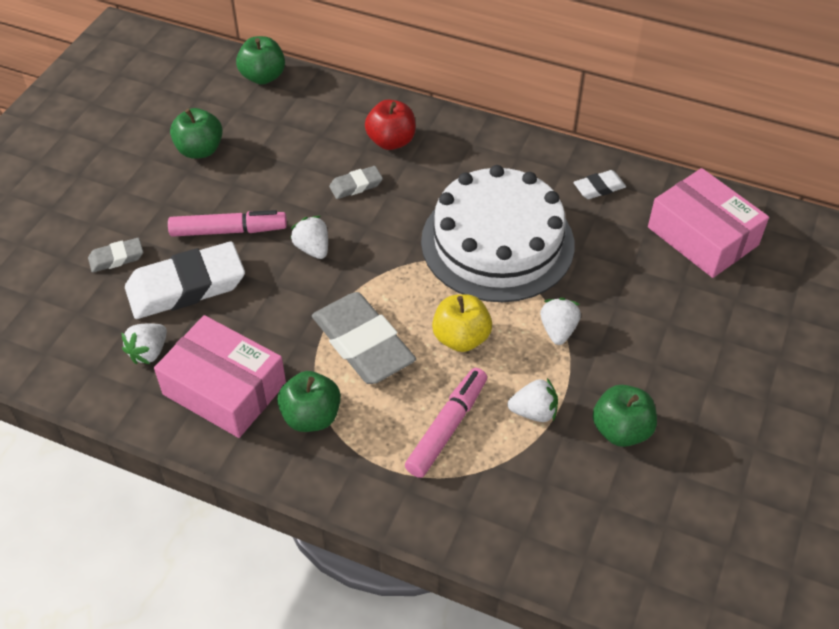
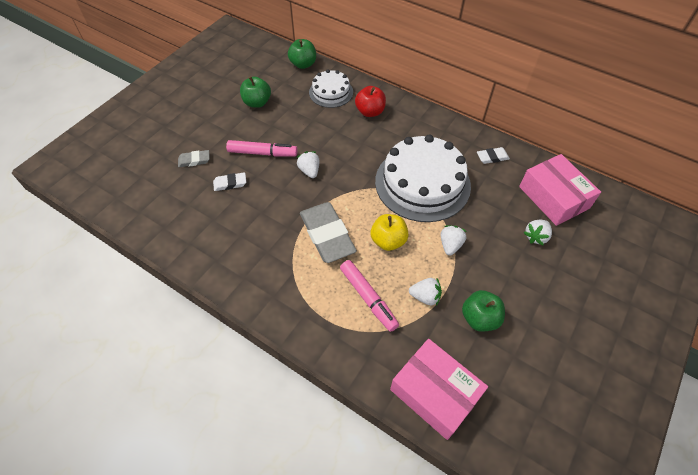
camera: 10 degrees right, 5 degrees up
(149, 352) = (199, 221): white strawberry -> white strawberry (536, 237)
(186, 286) = (230, 183): white eraser -> white eraser, size x0.48
(224, 388) = (238, 250): pink box -> pink box (435, 393)
(311, 416) = (286, 277): green apple -> none
(320, 117) = (331, 92): none -> white cake
(356, 185) = (343, 136): grey eraser -> none
(447, 427) = (368, 298): pink marker -> pink marker turned 105 degrees clockwise

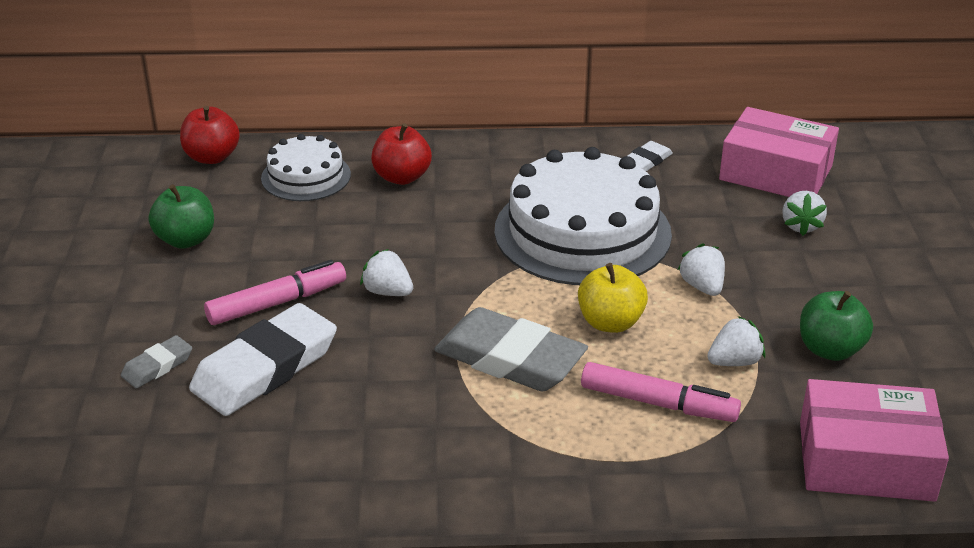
camera: 35 degrees left, 20 degrees down
(230, 183) = (265, 368): white eraser -> white eraser, size x2.10
(303, 64) = (212, 157): green apple -> red apple

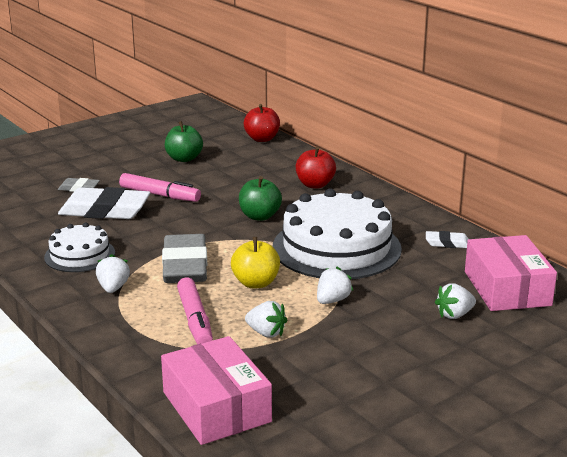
camera: 55 degrees right, 10 degrees down
(306, 176) = (278, 163): white cake -> white cake (79, 255)
(388, 292) = (204, 216): white strawberry -> white strawberry (113, 288)
(830, 349) = (322, 363): green apple -> green apple (259, 216)

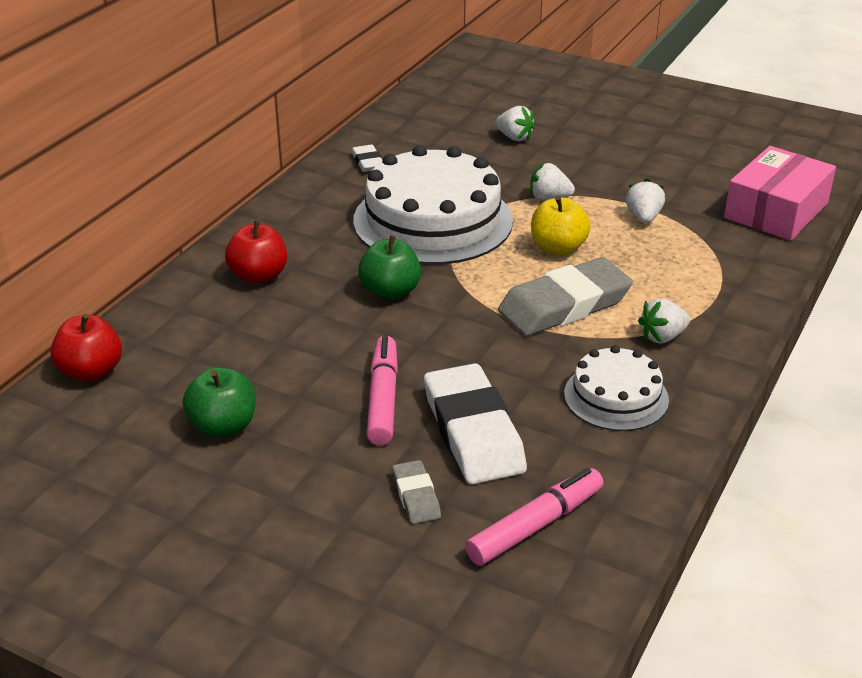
camera: 115 degrees left, 10 degrees up
(195, 320) = (665, 262): pink marker -> pink marker (535, 526)
(507, 288) = (441, 122): pink box -> none

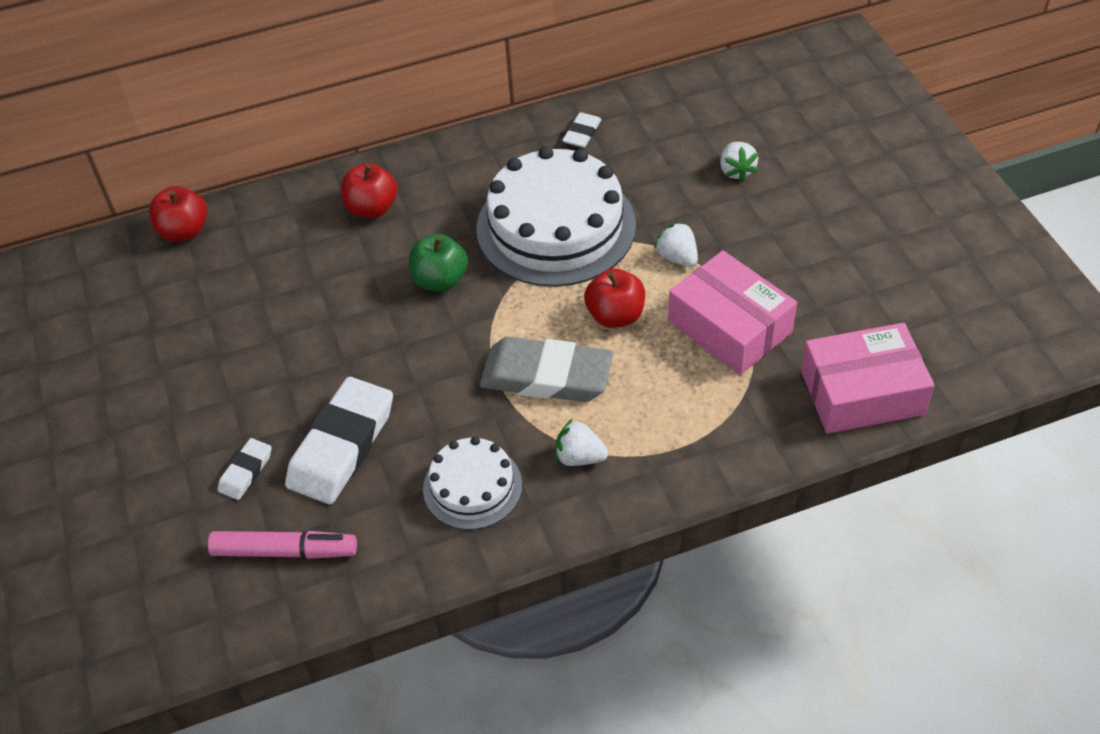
camera: 45 degrees right, 15 degrees up
(223, 426) = (205, 331): green apple -> none
(383, 398) = (321, 376): pink marker -> none
(416, 496) = (246, 472): grey eraser -> white eraser
(558, 248) = (615, 315): yellow apple -> red apple
(643, 217) = (729, 326): white strawberry -> pink box

